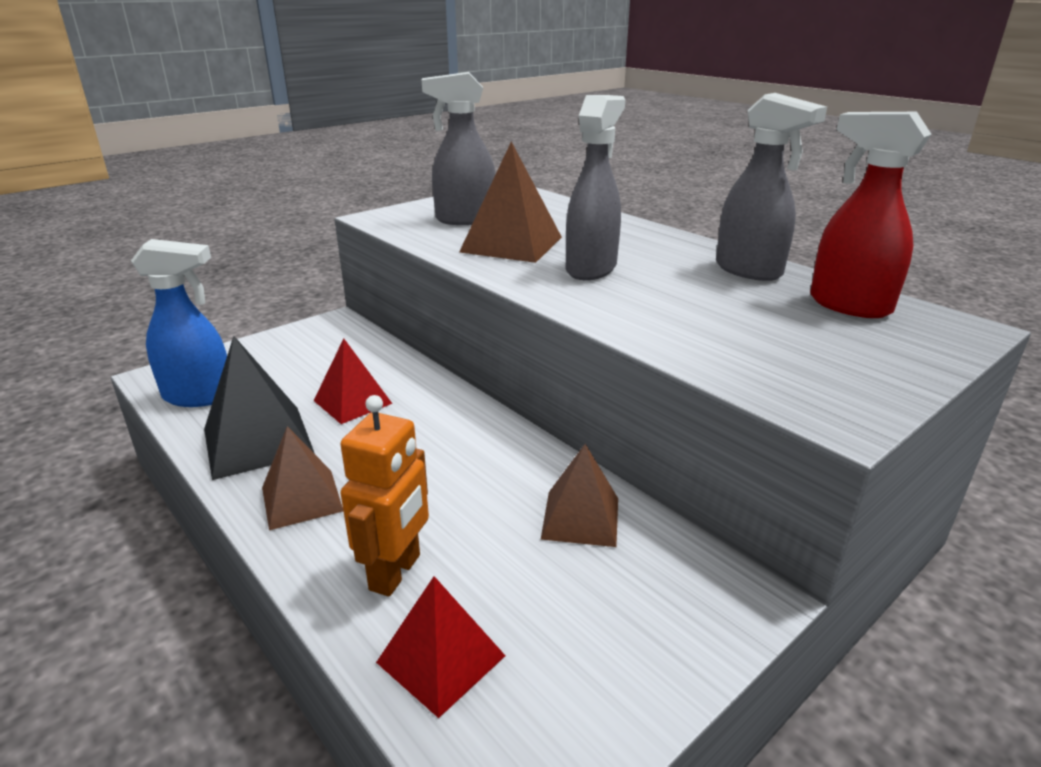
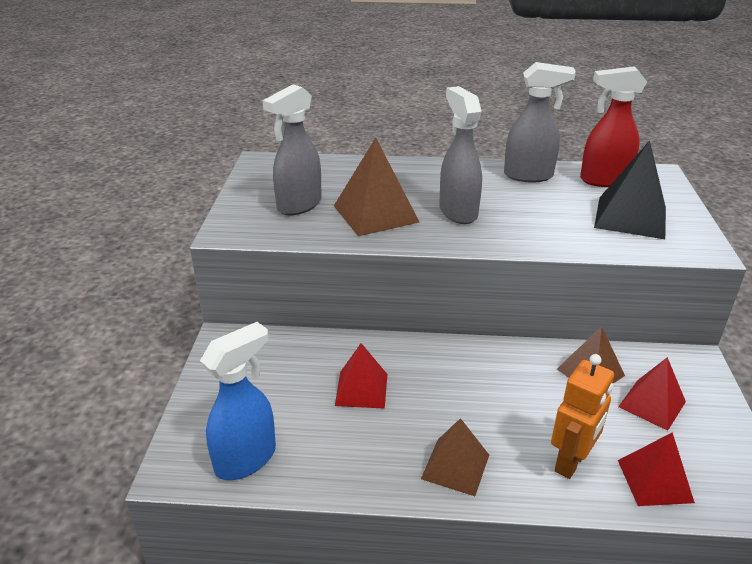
camera: 45 degrees left, 5 degrees up
(258, 441) = (357, 456): black pyramid -> black pyramid (630, 217)
(396, 572) = (571, 462): orange robot -> orange robot turned 60 degrees clockwise
(592, 593) = (652, 404): none -> red pyramid

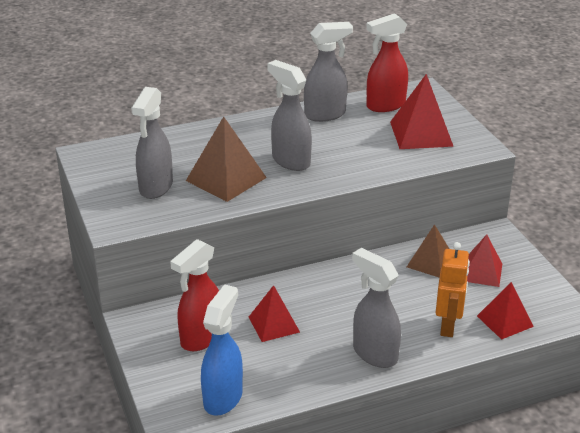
camera: 25 degrees left, 0 degrees up
(274, 380) = (201, 338): none -> red spray bottle
(455, 466) = (374, 354): brown pyramid -> grey spray bottle
(630, 217) = (421, 134): black pyramid -> red pyramid

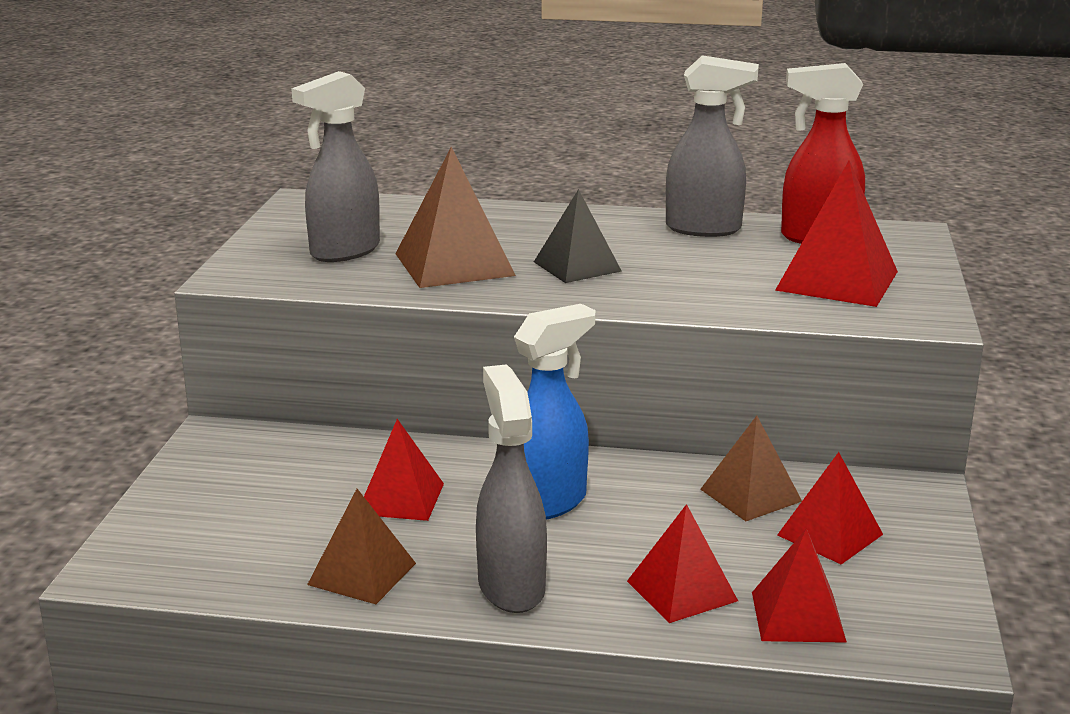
camera: 30 degrees right, 10 degrees down
(201, 338) = (276, 483): red spray bottle -> none
(223, 398) = (215, 564): blue spray bottle -> blue spray bottle (548, 503)
(290, 161) = (577, 266): grey spray bottle -> black pyramid
(300, 374) = (362, 574): none -> brown pyramid
(448, 326) = (682, 591): orange robot -> red pyramid

